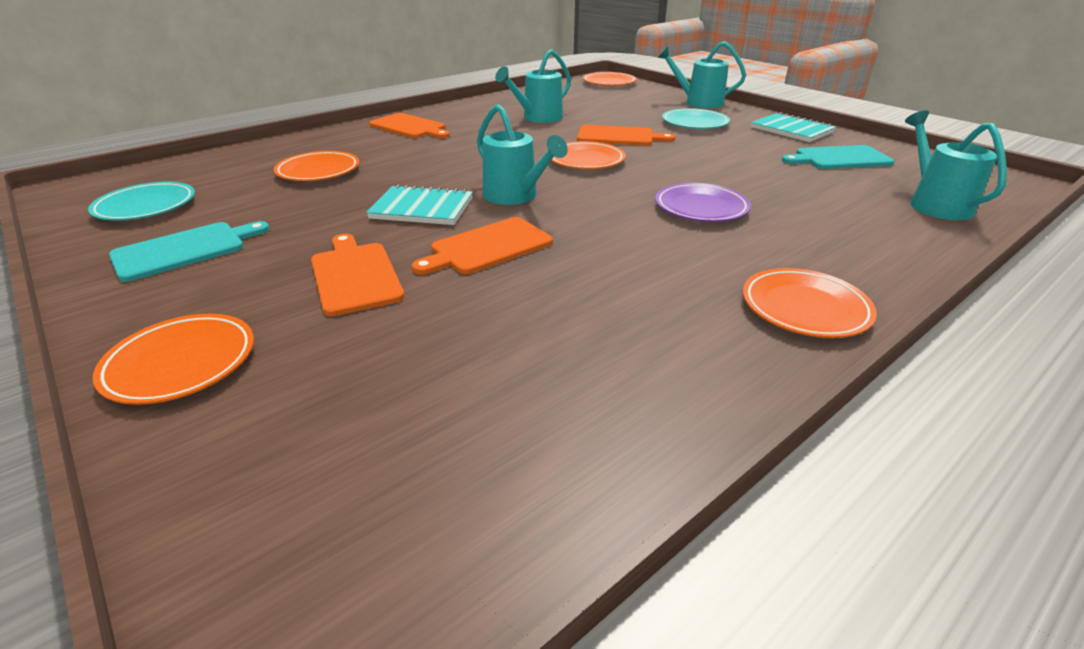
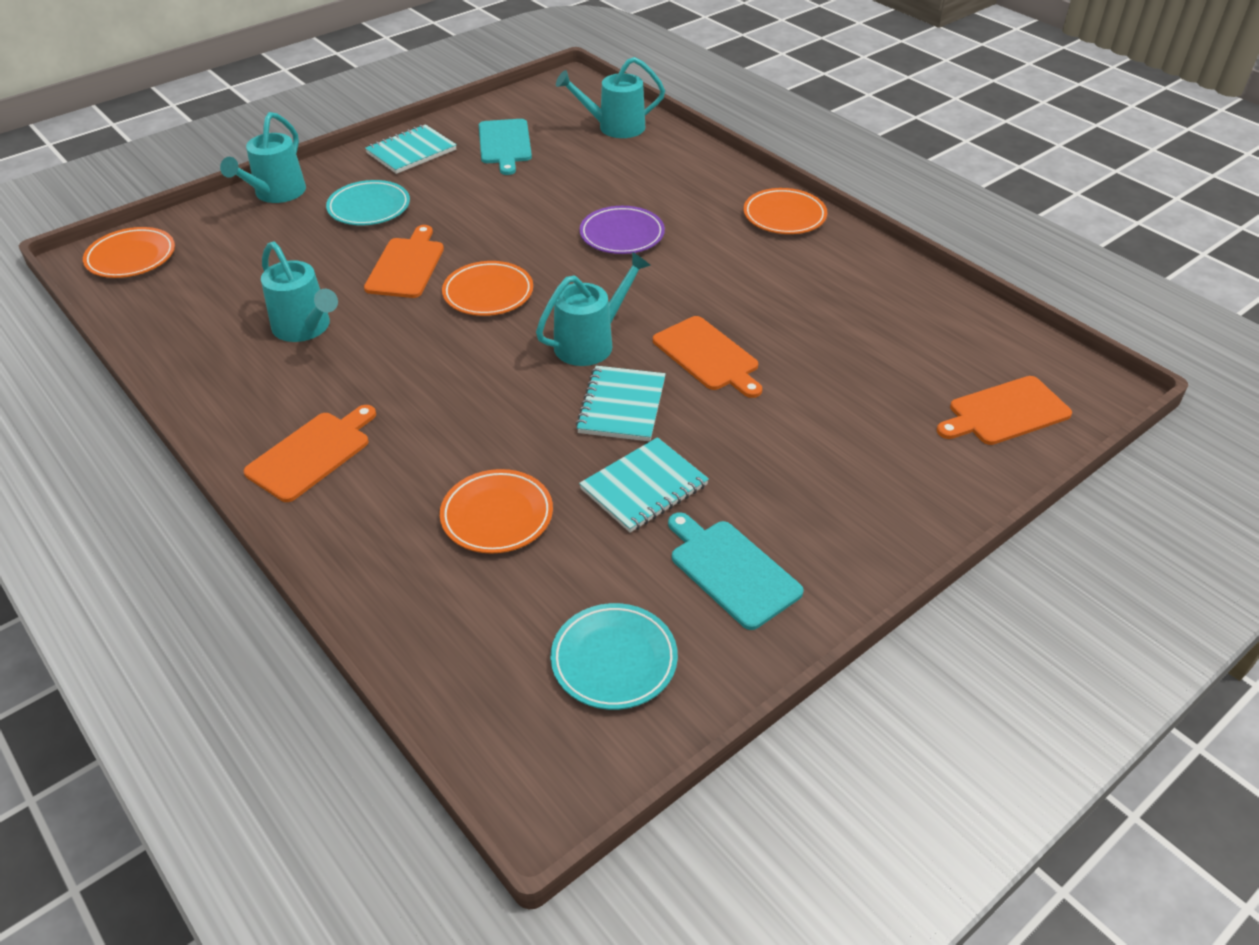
camera: 90 degrees left, 10 degrees up
(181, 363) = (914, 500): orange plate -> none
(313, 217) = (644, 487): none -> turquoise notebook
(354, 275) = (769, 431): orange cutting board -> orange cutting board (1005, 412)

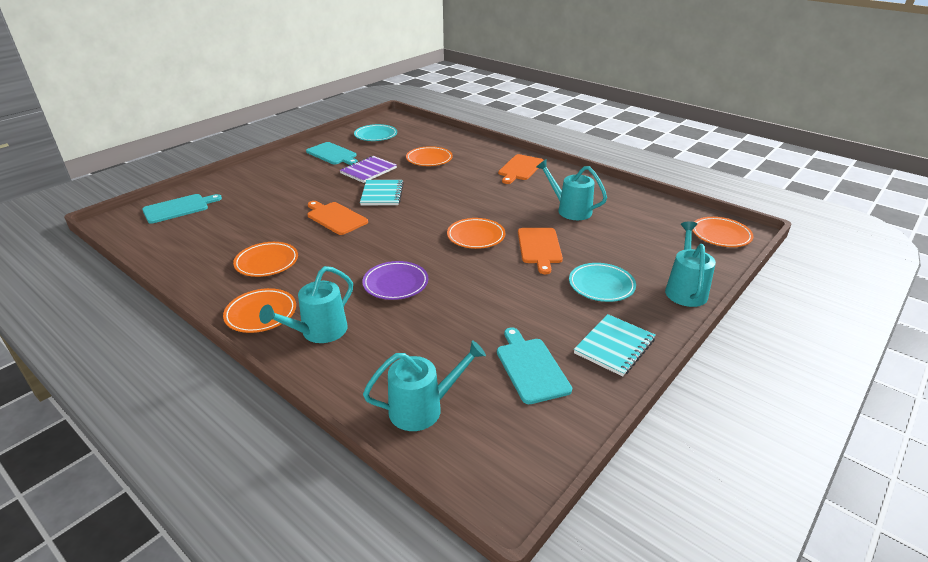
camera: 170 degrees right, 10 degrees down
(591, 342) = (404, 218): turquoise watering can -> turquoise watering can (318, 332)
(644, 487) = (368, 171): turquoise notebook -> purple notebook
(799, 282) = (267, 262): none -> orange plate
(1005, 412) = (178, 208): orange cutting board -> turquoise cutting board

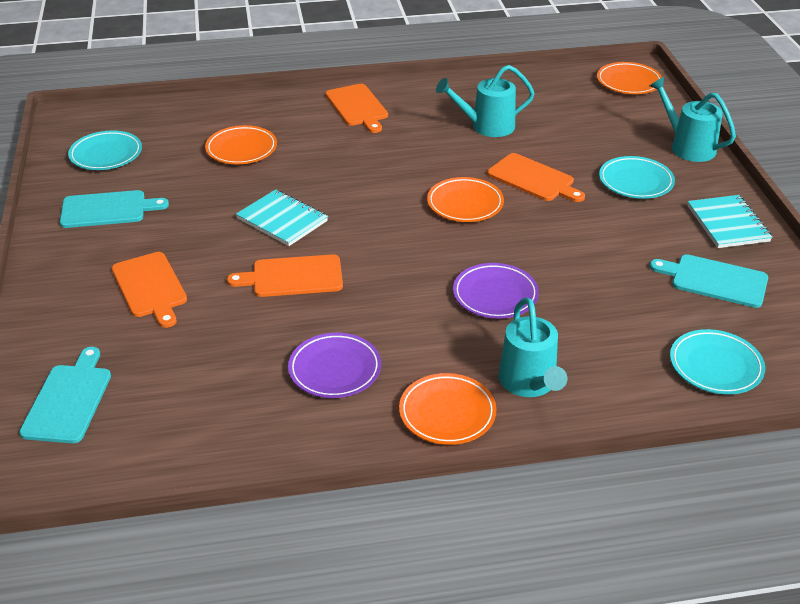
camera: 50 degrees left, 5 degrees up
(267, 262) = (335, 369): orange plate -> purple plate
(283, 189) = (150, 287): none -> orange cutting board
(368, 171) = (203, 203): purple notebook -> none
(423, 408) = (715, 366): turquoise watering can -> turquoise plate

